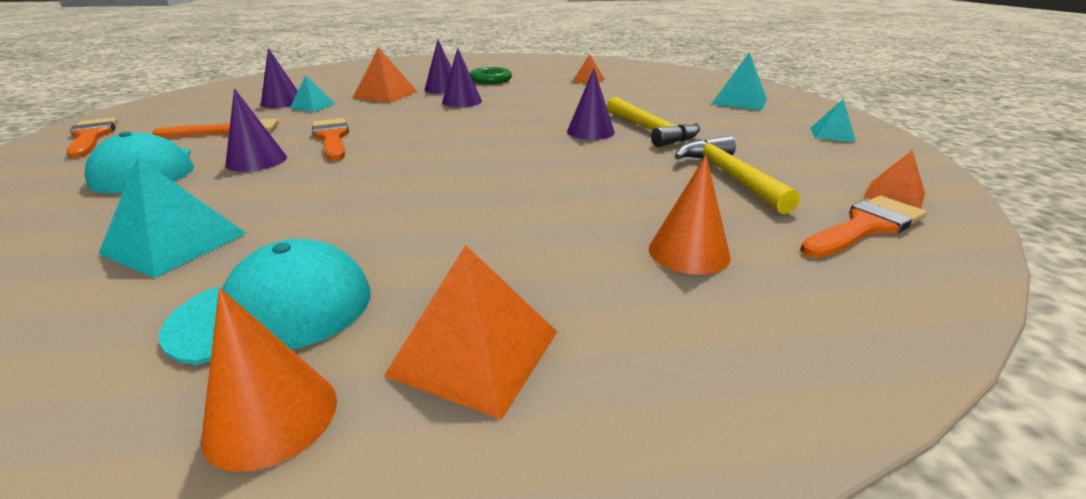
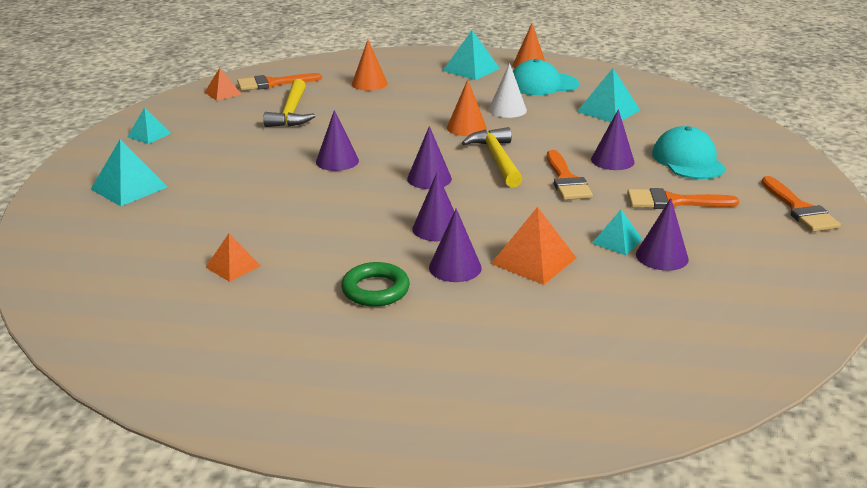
camera: 165 degrees left, 0 degrees up
(384, 221) = (507, 110): none -> white cone
(454, 181) = (466, 127): none -> orange cone
(475, 352) = (471, 69): orange pyramid -> turquoise pyramid
(482, 127) = (429, 178): none -> purple cone
(650, 130) = (285, 156): yellow hammer -> yellow hammer (497, 159)

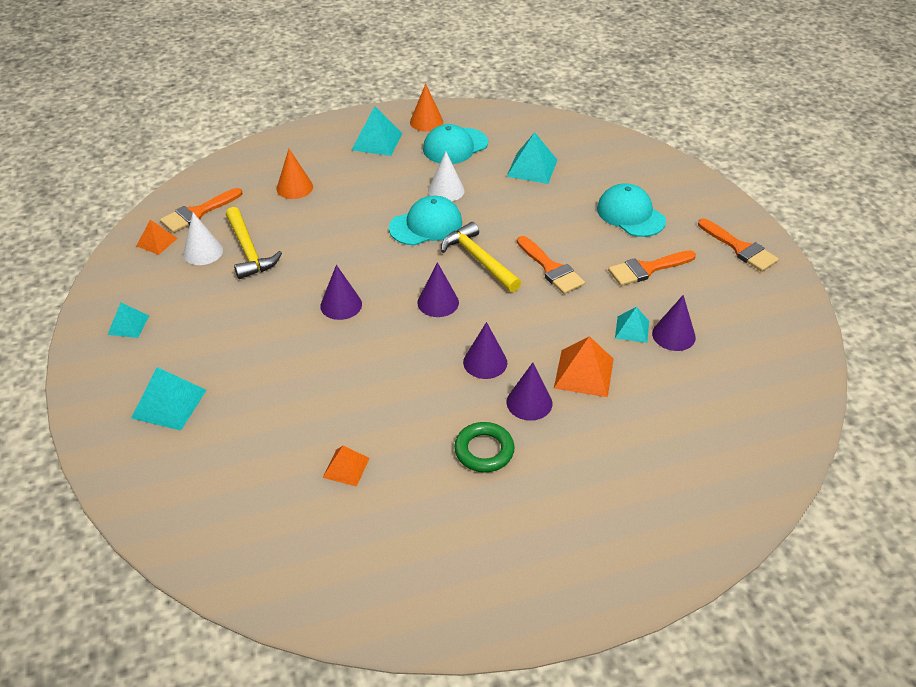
camera: 25 degrees left, 15 degrees up
(253, 106) = (203, 252): none -> white cone
(466, 127) = (426, 225): orange cone -> turquoise cap
(612, 160) = (572, 232): purple cone -> none

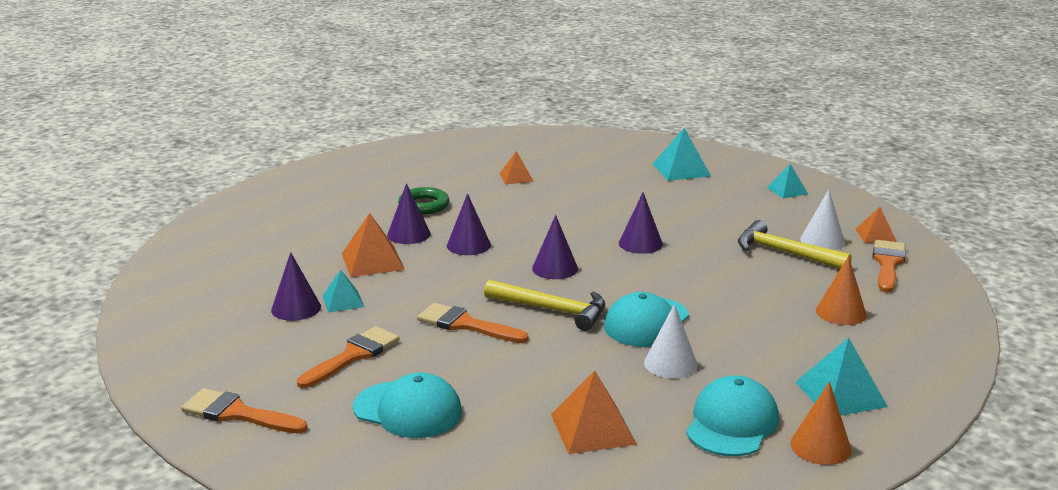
camera: 150 degrees right, 20 degrees down
(532, 168) = (593, 429): turquoise pyramid -> orange pyramid

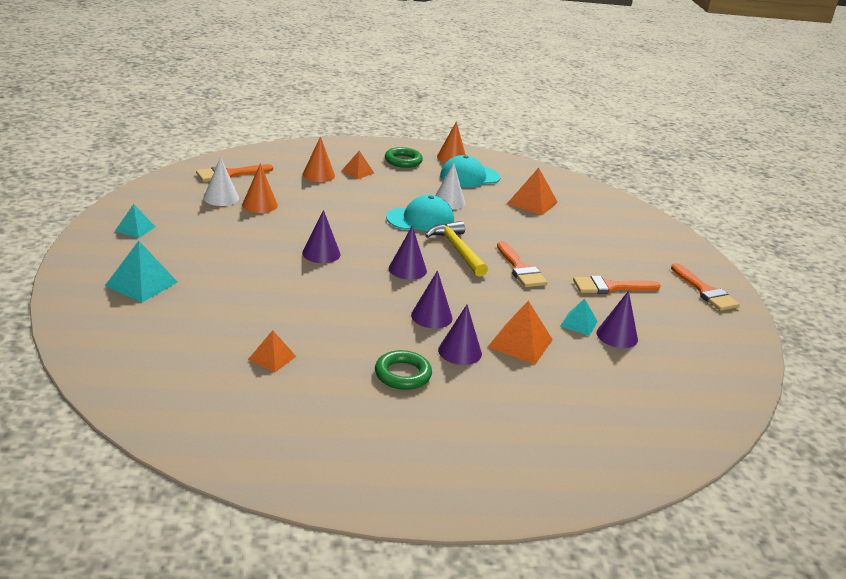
camera: 140 degrees left, 5 degrees up
(408, 410) = (610, 249): turquoise cap -> none
(785, 253) = (260, 205): yellow hammer -> orange cone
(840, 394) = (403, 161): turquoise pyramid -> green ring
(875, 235) = (186, 184): orange pyramid -> orange pyramid (357, 172)

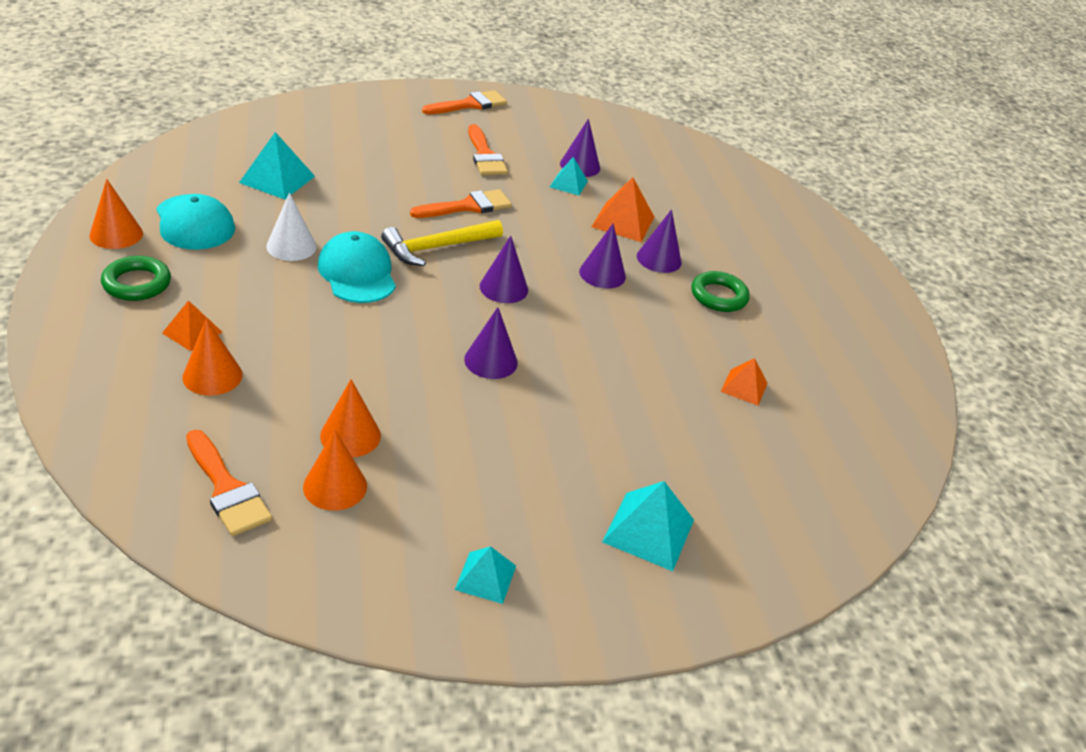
camera: 100 degrees left, 10 degrees up
(221, 198) = (335, 486): white cone -> orange cone
(532, 202) = (277, 179): orange pyramid -> turquoise pyramid

